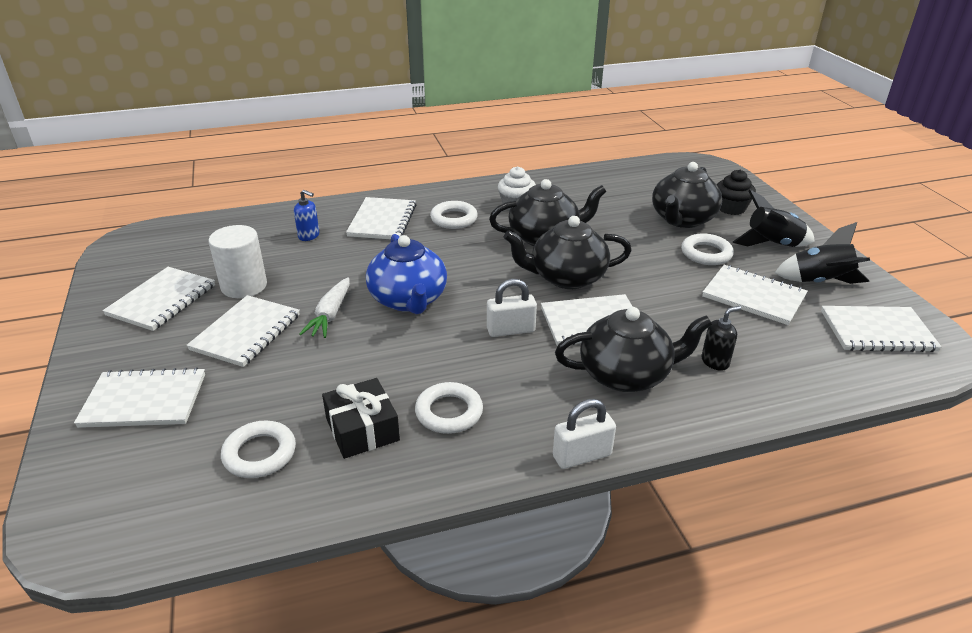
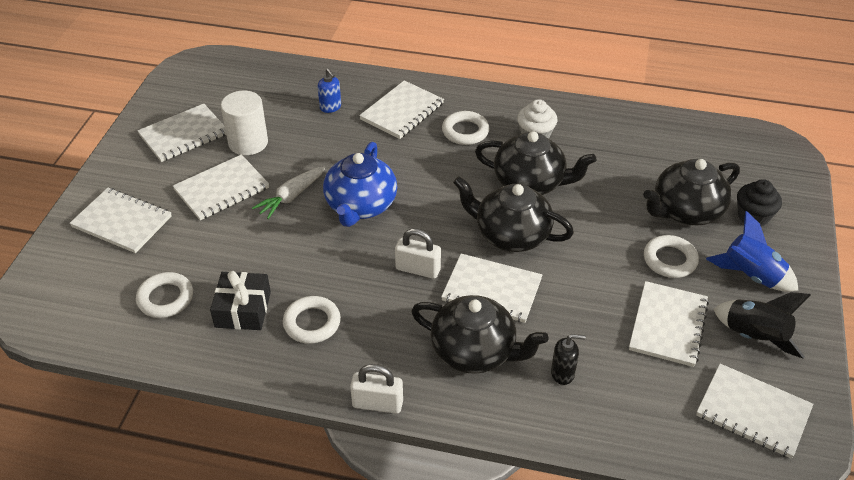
camera: 30 degrees right, 10 degrees up
(753, 296) = (668, 325): white notebook -> white notebook turned 45 degrees clockwise
(772, 244) = (751, 275): black rocket -> blue rocket

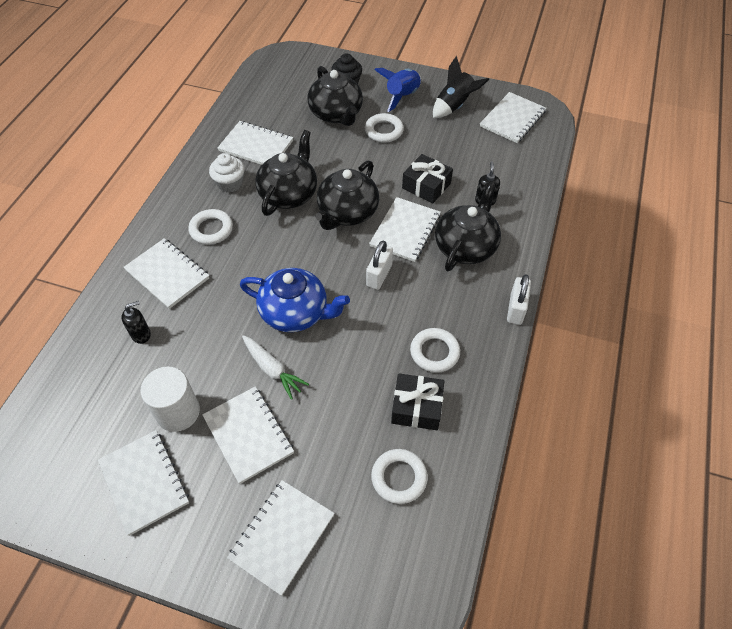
camera: 85 degrees left, 10 degrees up
(330, 107) = (141, 334): blue soap dispenser -> black soap dispenser
(576, 308) = (426, 186): none -> black gift
(668, 325) = (443, 142): white notebook -> white notebook (256, 146)

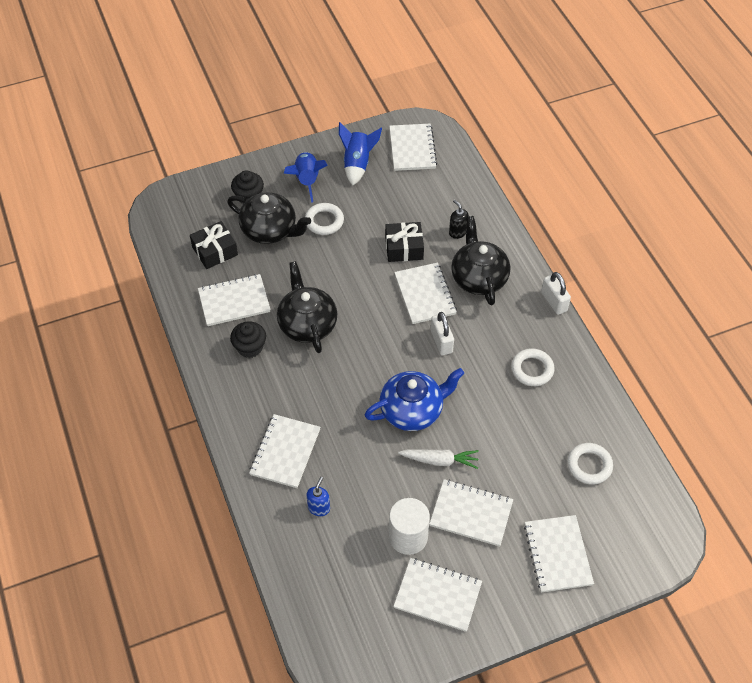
camera: 40 degrees left, 0 degrees up
(141, 334) = (319, 508): black soap dispenser -> blue soap dispenser
(167, 274) = (285, 452): white notebook -> white notebook turned 75 degrees counterclockwise
(211, 229) = (278, 394): white ring -> none
(230, 183) = (250, 347): white cupcake -> black cupcake
(347, 213) = (368, 309): black teapot -> none
(416, 407) = (556, 414): black gift -> black gift (215, 251)
(454, 106) = (357, 164): black rocket -> blue rocket

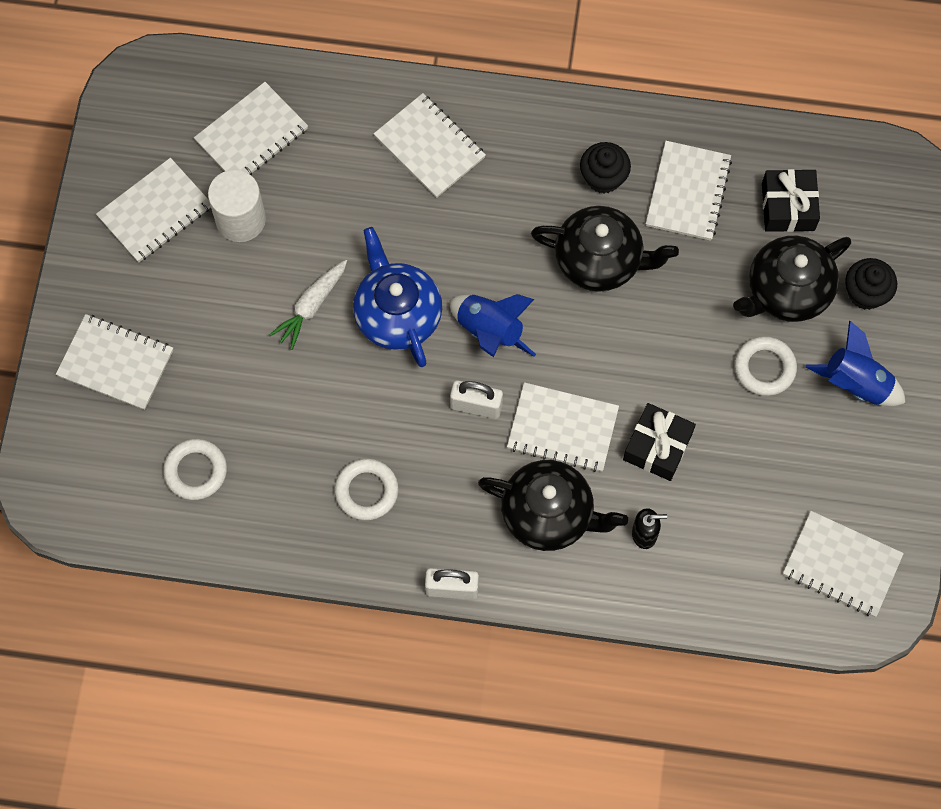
camera: 120 degrees right, 15 degrees up
(319, 508) = (335, 147): blue soap dispenser -> none
(357, 164) = (851, 470): blue rocket -> blue rocket (489, 331)
(412, 410) = (397, 314): blue teapot -> blue teapot turned 150 degrees clockwise
(471, 514) = (224, 301): white notebook -> white notebook (251, 135)

